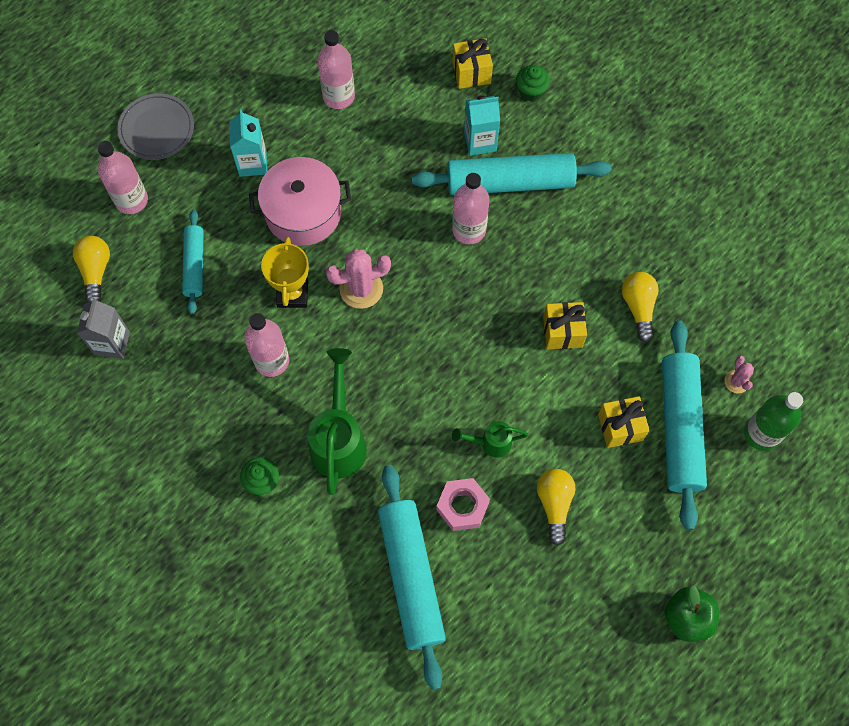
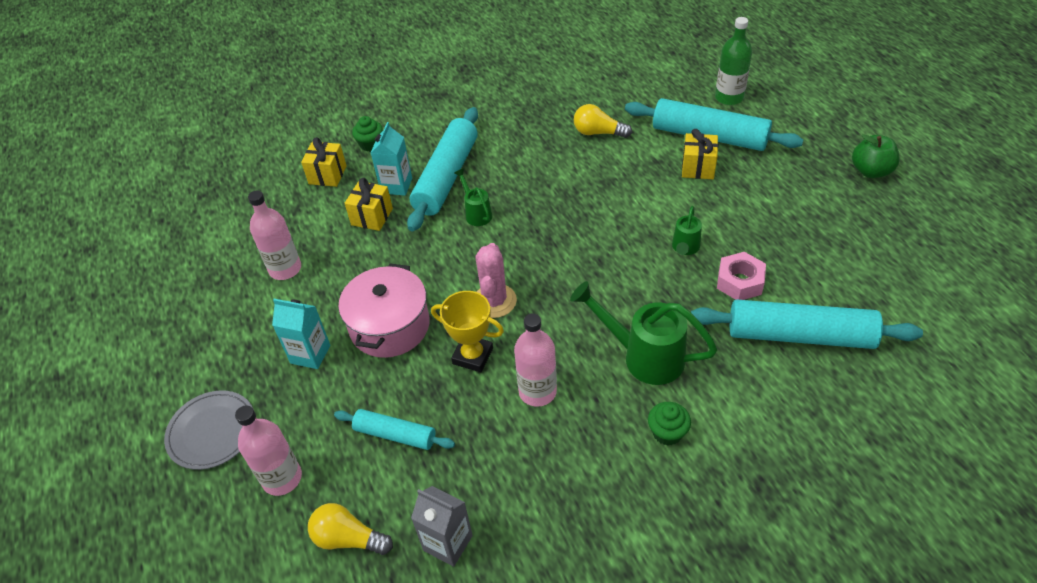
camera: 65 degrees left, 20 degrees down
(469, 230) = (476, 213): pink bottle -> green watering can
(554, 504) = (754, 222): yellow light bulb -> none
(562, 332) = (600, 179): yellow gift -> yellow gift (372, 217)
(736, 381) = (682, 99): pink cactus -> none

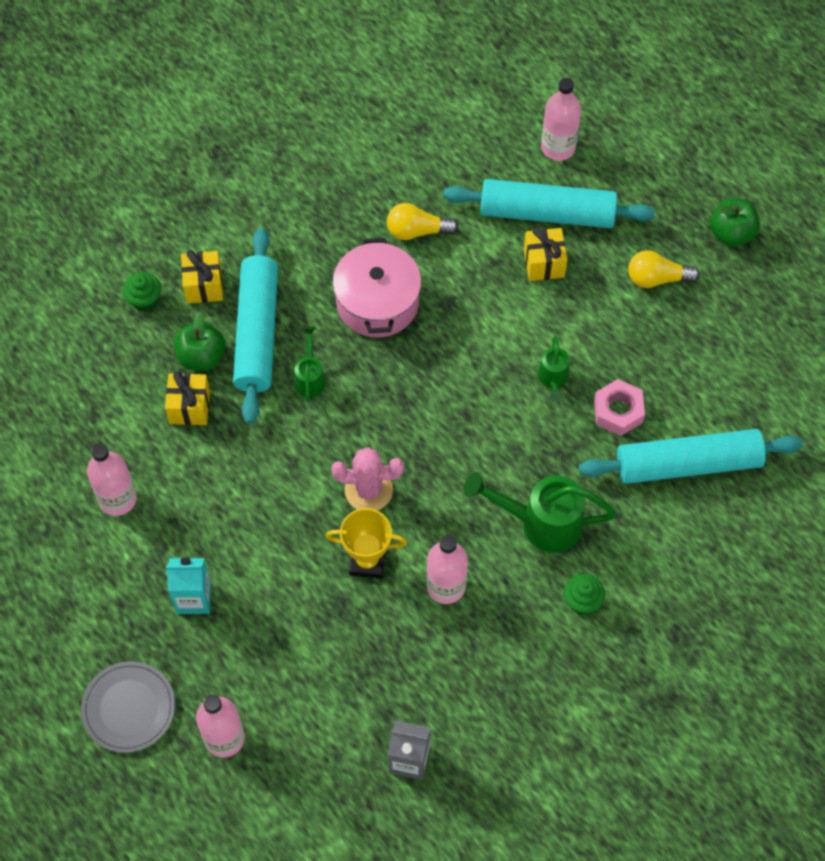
camera: 20 degrees left, 15 degrees up
(327, 175) = (110, 357): yellow gift -> yellow gift (204, 286)
(348, 538) = (315, 779): yellow light bulb -> yellow light bulb (657, 278)
(390, 326) = (266, 545): pink pot -> pink pot (377, 302)
(395, 434) = (319, 666): turquoise rolling pin -> none
(396, 185) = (201, 357): turquoise carton -> green apple
(476, 213) = (310, 377): green watering can -> green watering can turned 45 degrees clockwise
(494, 301) = (368, 490): pink cactus -> pink cactus turned 75 degrees counterclockwise
(729, 97) = (558, 147): green bottle -> pink bottle

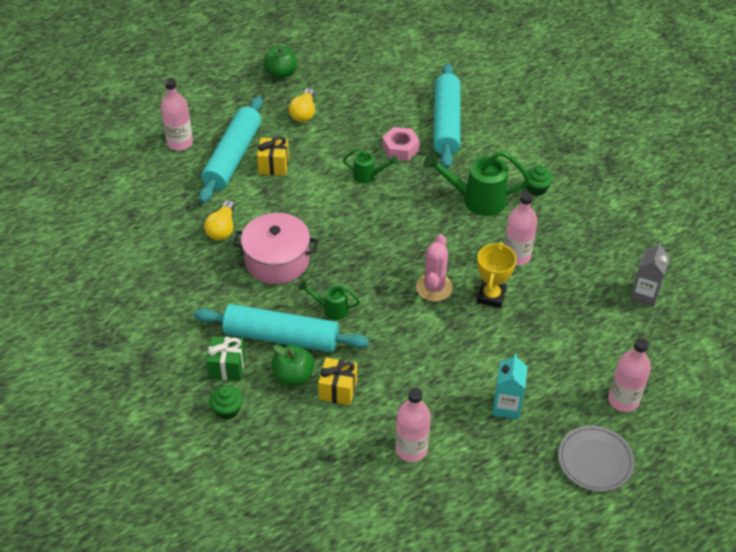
camera: 80 degrees left, 15 degrees down
(204, 286) = (227, 367): yellow gift -> green gift
(540, 522) = (476, 200): green watering can -> green watering can turned 75 degrees clockwise

